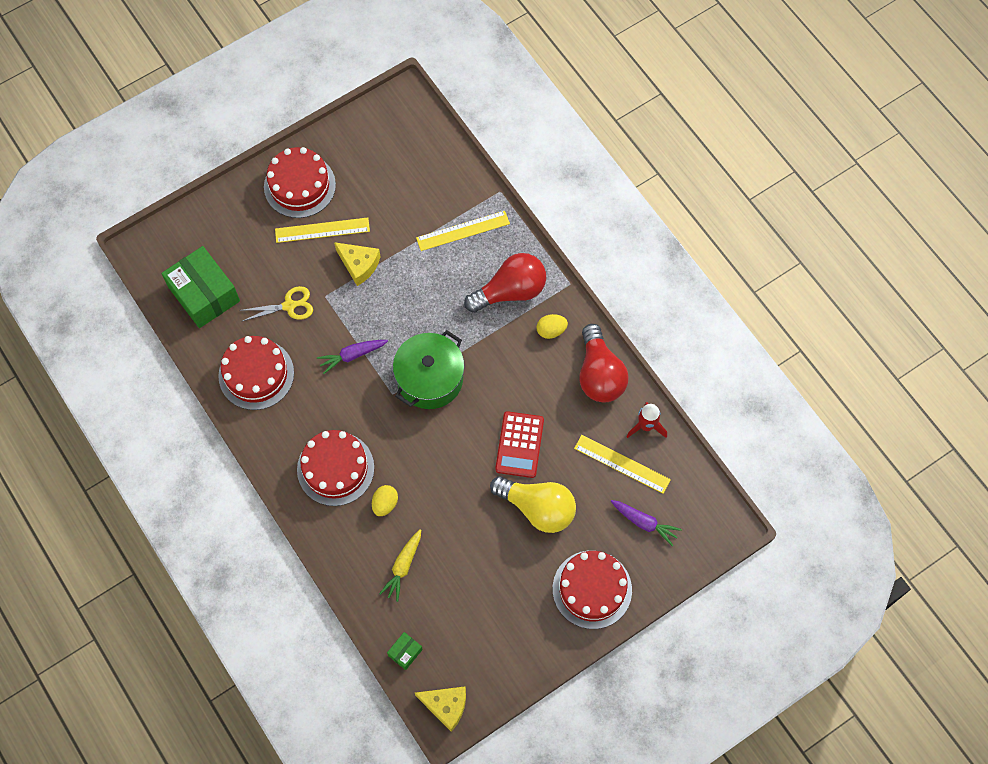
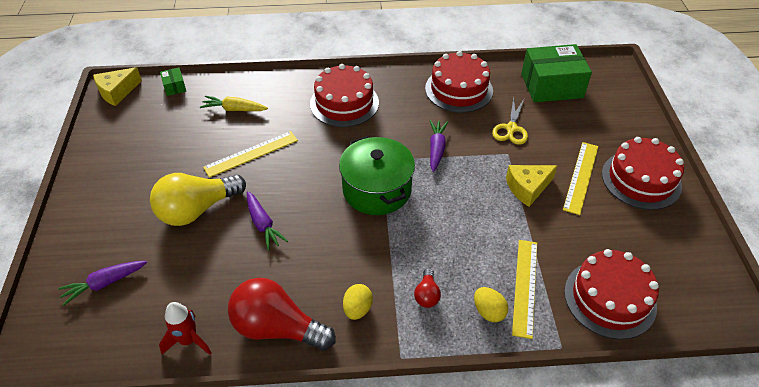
camera: 120 degrees right, 20 degrees down
(385, 504) = (291, 118): yellow egg -> yellow egg (488, 312)
(403, 566) = (234, 109): yellow carrot -> yellow carrot turned 45 degrees counterclockwise
(510, 291) = (427, 295): red light bulb -> red light bulb, size x0.46
(519, 445) = (263, 224): red calculator -> purple carrot
(592, 589) = (95, 213): red cake -> red cake (609, 298)
(622, 464) = (173, 296): yellow ruler -> yellow ruler (251, 154)

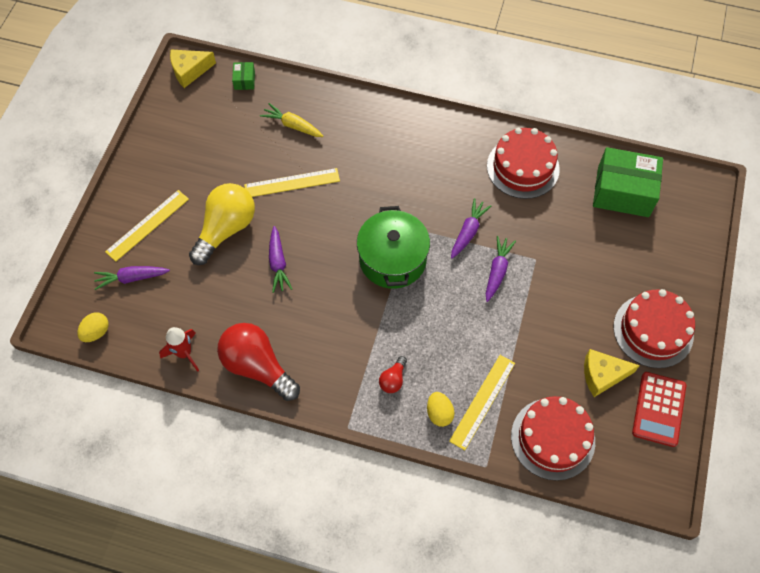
camera: 20 degrees right, 15 degrees up
(197, 210) = (226, 229): yellow light bulb -> yellow light bulb turned 135 degrees clockwise
(344, 103) = (400, 150): red cake -> none
(357, 309) = (329, 372): yellow egg -> yellow egg (96, 332)
(479, 172) = (497, 271): none -> purple carrot
(511, 129) = (553, 231): yellow scissors -> none
(527, 188) = (535, 303): yellow cheese -> yellow cheese (602, 375)
(581, 177) = (594, 308): yellow ruler -> yellow ruler (147, 225)
(687, 241) = (659, 409): none -> red calculator

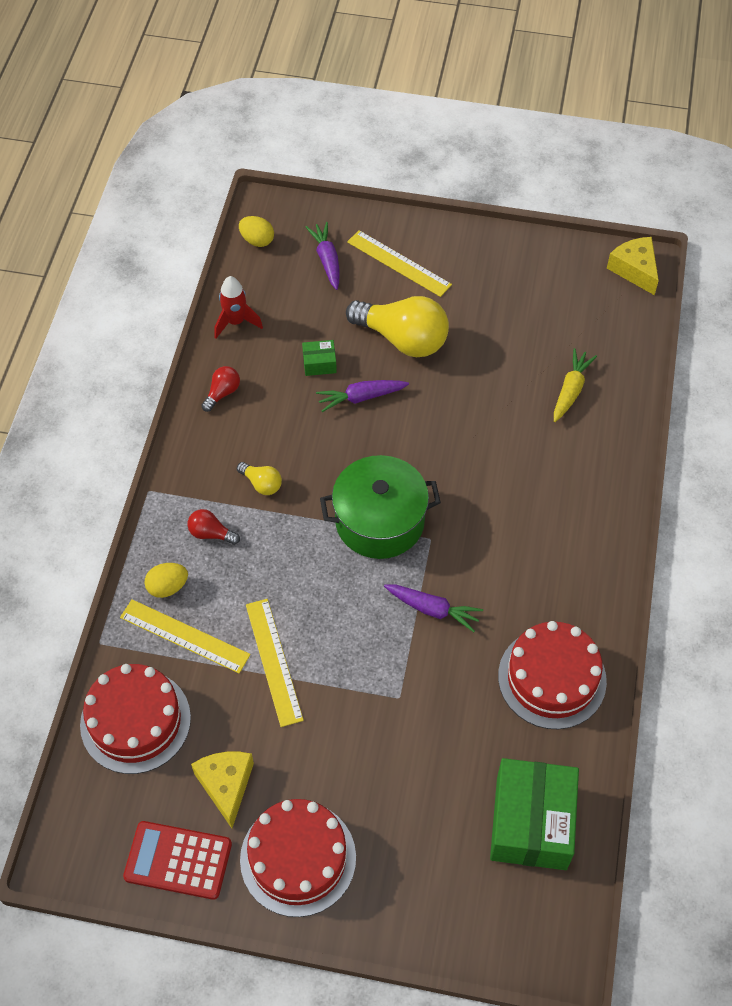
camera: 85 degrees right, 5 degrees down
(244, 80) = (633, 329): green box -> green box (319, 363)
(257, 366) = (222, 393): red light bulb -> red light bulb, size x0.46
(292, 183) = (480, 399): yellow ruler -> yellow ruler (274, 661)
(350, 340) = (261, 484): none -> yellow light bulb
(497, 271) = (375, 648): purple carrot -> none

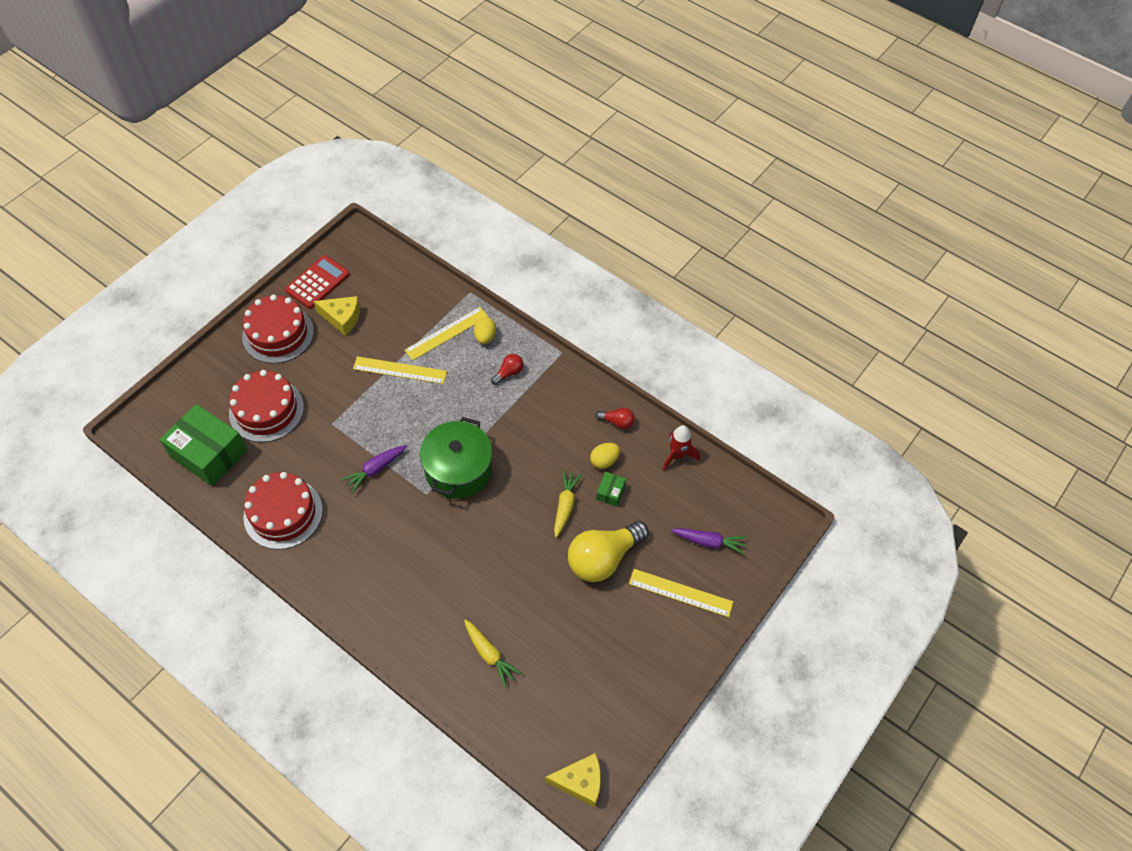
camera: 115 degrees right, 0 degrees up
(135, 721) = (409, 292): red cake -> red cake (266, 410)
(222, 393) = (617, 422): red light bulb -> red light bulb turned 45 degrees counterclockwise
(257, 240) = (752, 502): yellow egg -> yellow egg (604, 461)
(261, 484) = (529, 415): yellow light bulb -> none
(361, 397) = (565, 505): purple carrot -> yellow carrot
(399, 263) = (680, 593): yellow ruler -> yellow ruler turned 45 degrees clockwise

